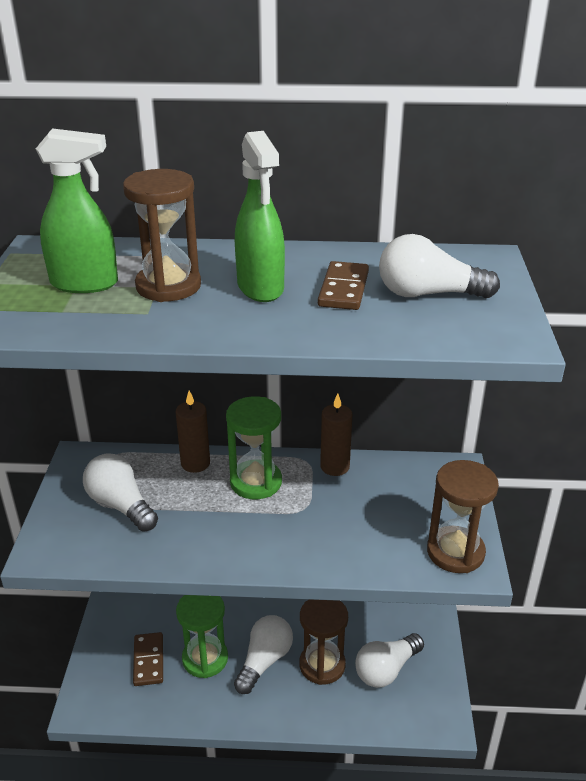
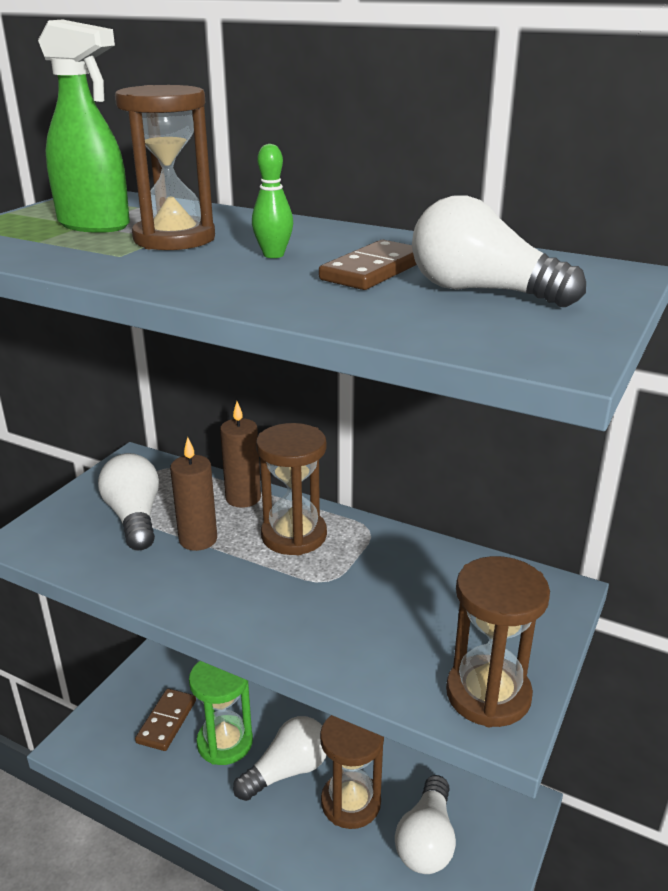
camera: 25 degrees right, 5 degrees down
(256, 482) = (294, 535): green hourglass -> brown hourglass
(260, 288) = (273, 255): green spray bottle -> green bowling pin
(335, 467) = (399, 545): brown candle -> brown candle (198, 539)
(386, 670) = (426, 840): white light bulb -> white light bulb turned 60 degrees counterclockwise

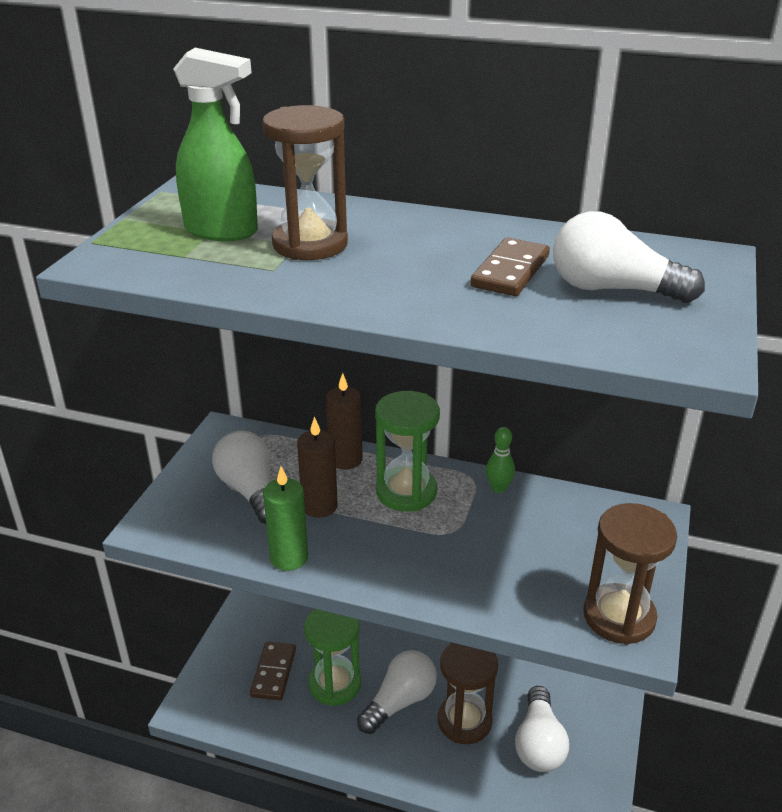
camera: 10 degrees left, 5 degrees up
(145, 586) = (289, 558): none -> green candle
(273, 255) = (413, 258): green bowling pin -> green bowling pin (498, 488)
(294, 535) = (406, 492): brown hourglass -> green hourglass

